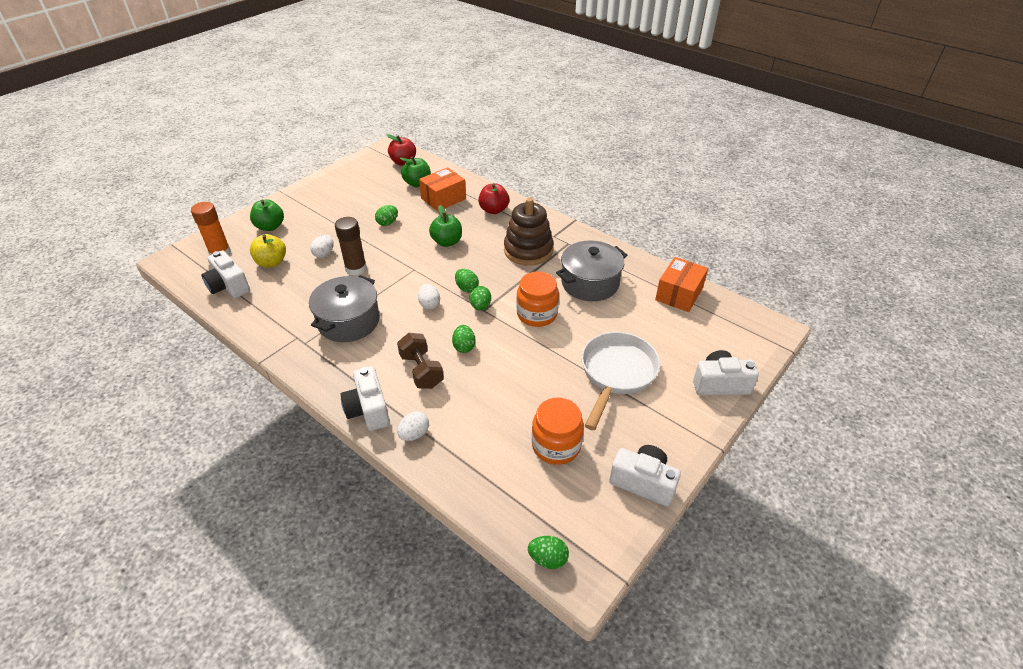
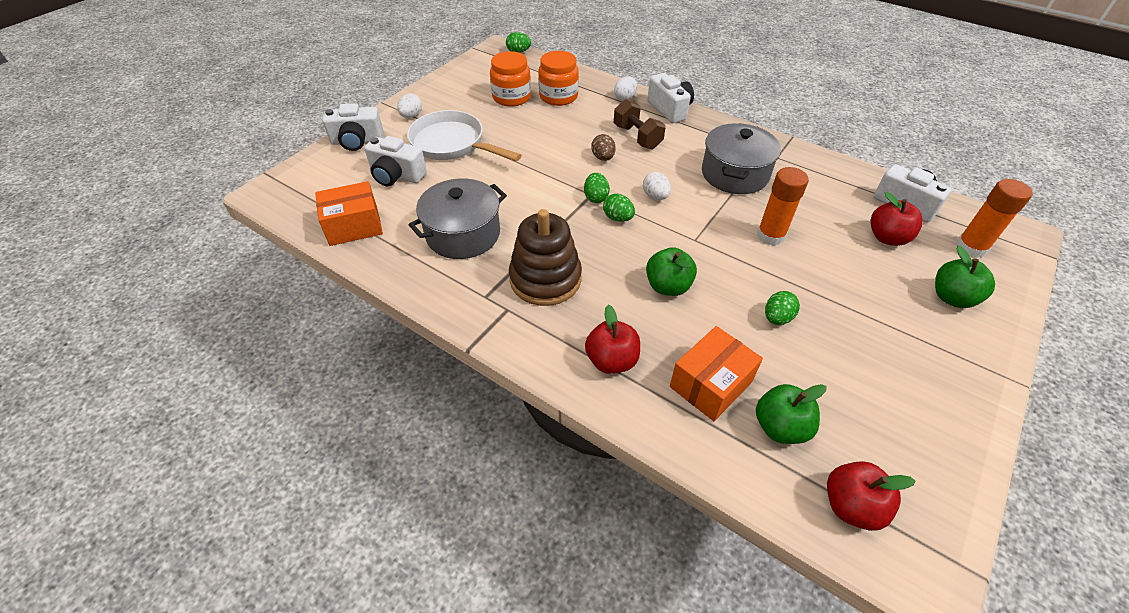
camera: 175 degrees right, 5 degrees up
(271, 262) = (887, 238): yellow apple -> red apple
(324, 254) = (829, 255): white egg -> white egg (411, 116)
(356, 269) = (770, 235): brown glue stick -> orange glue stick
(464, 347) = (603, 158): green egg -> brown egg
(537, 314) = (530, 193): orange jar -> orange jar (558, 96)
(616, 373) = (452, 144): white pan -> white pan turned 105 degrees clockwise
(643, 482) = (449, 83): white camera -> white camera (396, 176)
(679, 294) = (354, 226): orange box -> orange box turned 45 degrees clockwise

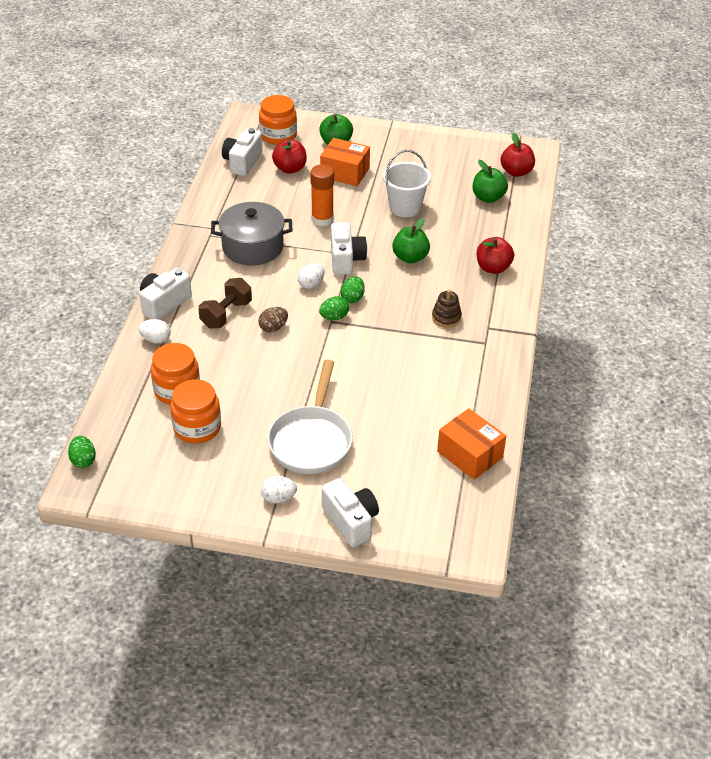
camera: 115 degrees left, 5 degrees down
(396, 176) = (386, 459): white camera -> white camera (346, 259)
(463, 234) = (431, 380): grey pot -> none
(545, 279) = (446, 317): brown stacking toy -> brown stacking toy, size x0.50
(710, 384) = (479, 226): orange box -> orange box (345, 172)
(777, 318) = (405, 207): green egg -> white bucket
(970, 247) = (278, 135): orange glue stick -> orange jar

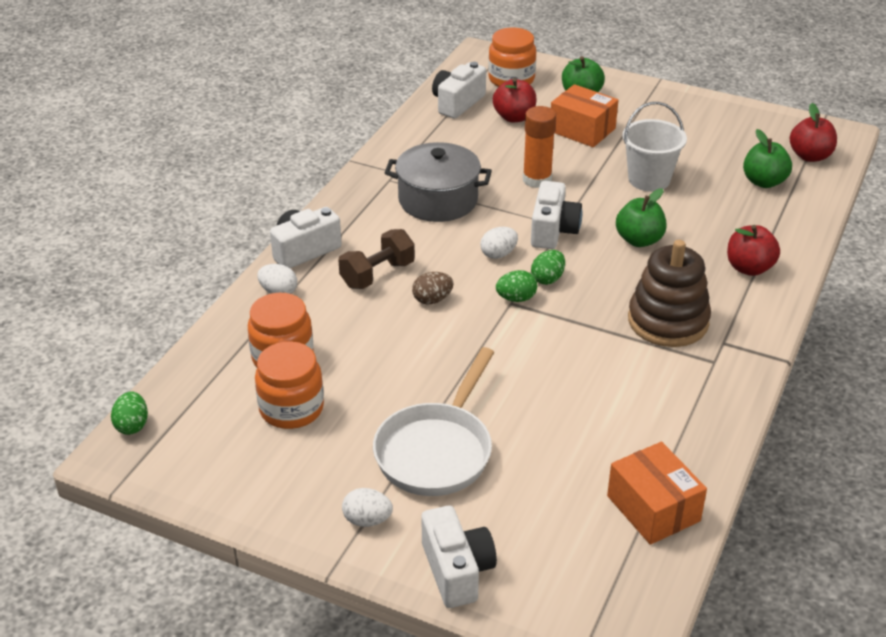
camera: 15 degrees right, 5 degrees down
(446, 317) = (668, 321): brown stacking toy -> brown stacking toy, size x1.99

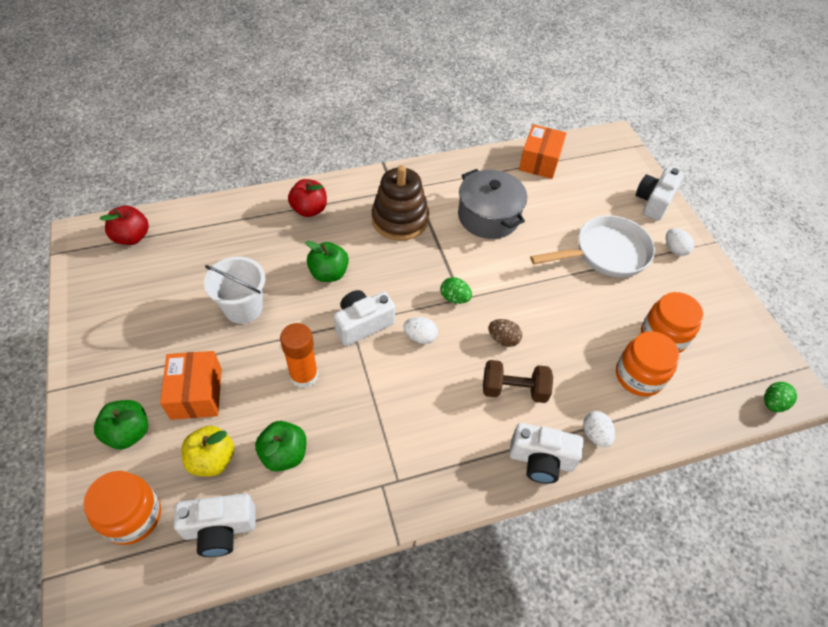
camera: 135 degrees left, 15 degrees up
(438, 200) = (392, 421): grey pot -> grey pot (488, 216)
(514, 117) = (212, 460): red apple -> yellow apple
(547, 279) = (418, 295): green egg -> none
(764, 182) = (192, 246): green apple -> green apple (284, 454)

